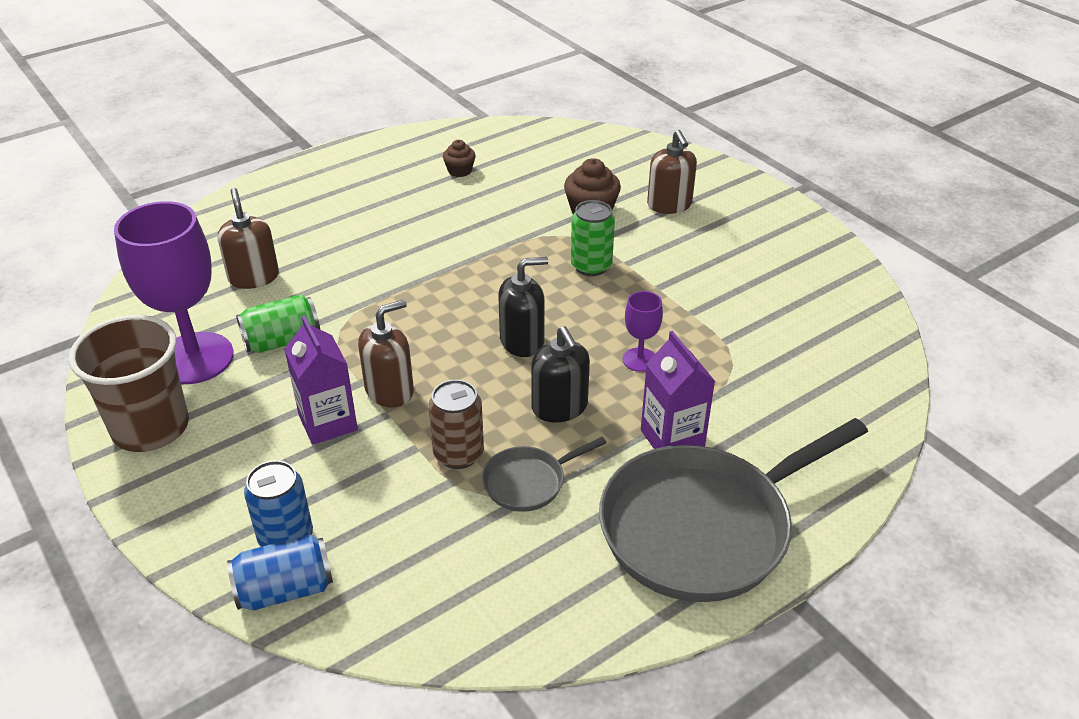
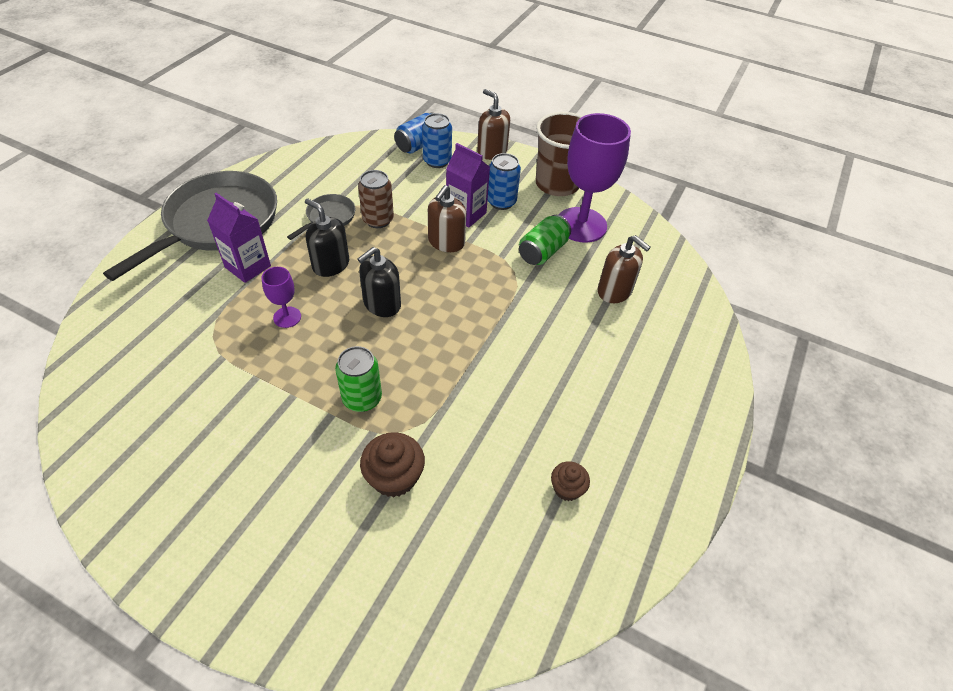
camera: 150 degrees right, 10 degrees up
(261, 425) = (501, 202): none -> blue can
(669, 205) = (313, 525): brown soap dispenser -> brown soap dispenser (492, 151)

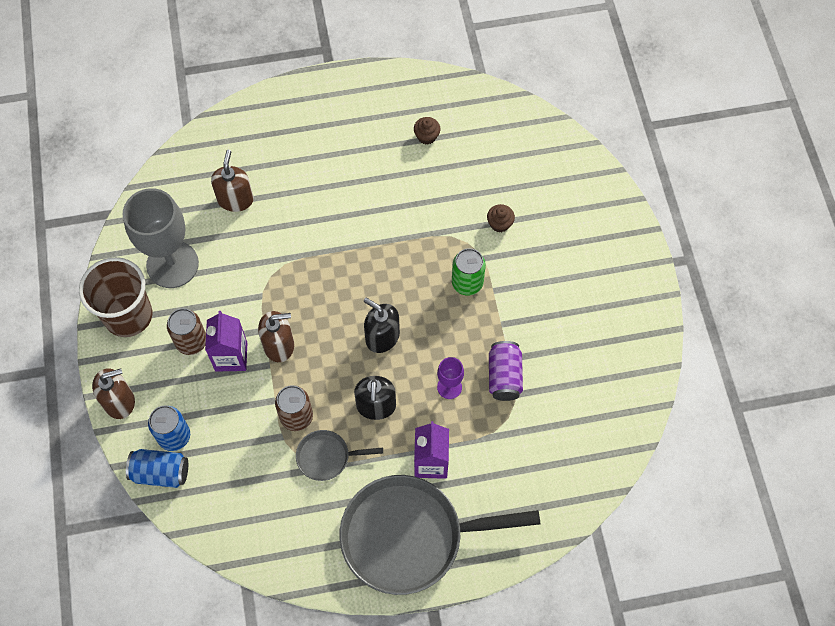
camera: 125 degrees left, 15 degrees up
(247, 360) = (504, 376): none -> purple can
(382, 304) = (382, 337): black soap dispenser -> black soap dispenser turned 150 degrees counterclockwise
(394, 477) = (499, 223): brown cupcake -> brown cupcake, size x0.62
(492, 151) = (119, 401): brown soap dispenser -> brown soap dispenser turned 120 degrees counterclockwise
(501, 202) = (191, 341): blue can -> brown can
(542, 251) = (231, 271): green can -> none
(581, 225) = (172, 264): purple goblet -> grey goblet

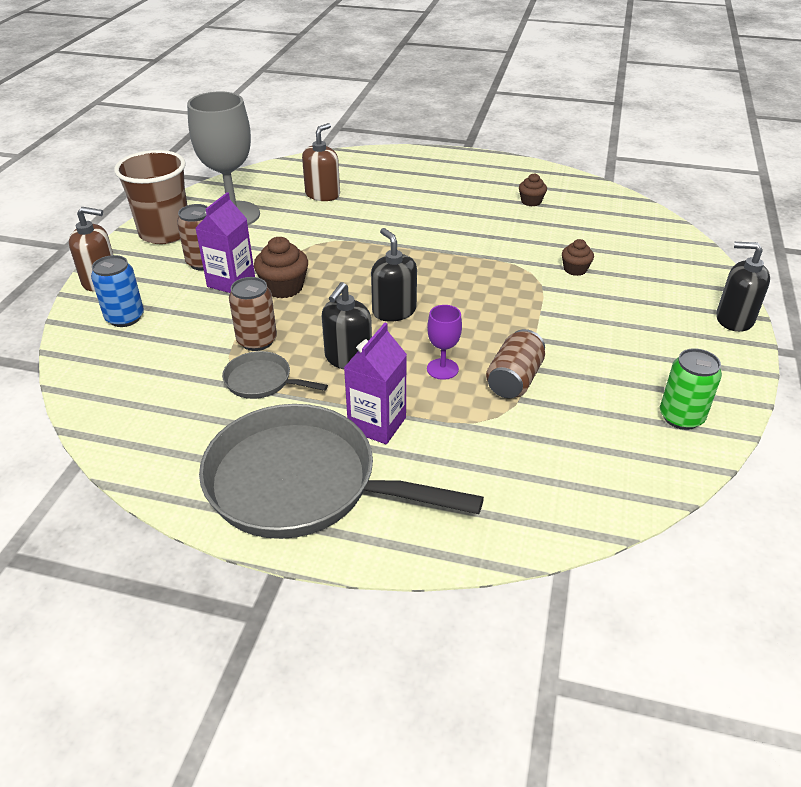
camera: 25 degrees right, 25 degrees down
(161, 472) = (85, 339): blue can -> none
(279, 345) = (283, 287): brown soap dispenser -> brown cupcake
(467, 283) = (514, 299): green can -> green can (681, 417)
(504, 376) = (514, 380): purple can -> brown can
(635, 239) = (734, 319): none -> black soap dispenser

